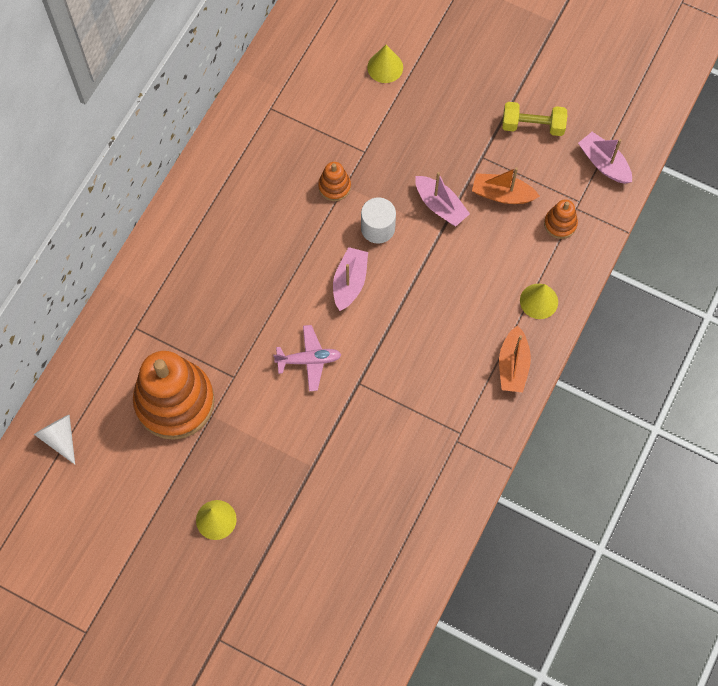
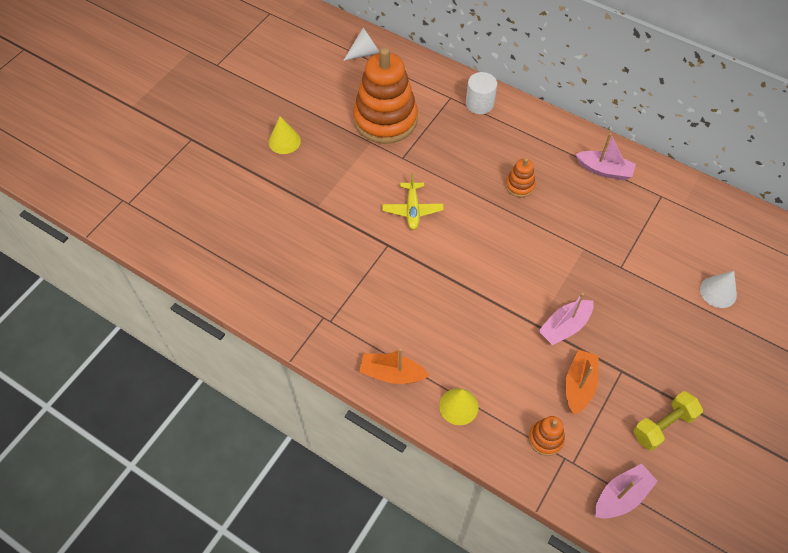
camera: 95 degrees right, 10 degrees down
(309, 360) = (412, 210): pink plane -> yellow plane
(334, 187) = (582, 240): orange stacking toy -> orange stacking toy (519, 185)
(350, 282) = (485, 245): pink boat -> pink boat (604, 170)
(378, 228) = (539, 271): white cylinder -> white cylinder (479, 104)
(385, 67) = (718, 292): yellow cone -> white cone
(532, 125) = (663, 425): yellow dumbbell -> yellow dumbbell turned 45 degrees clockwise

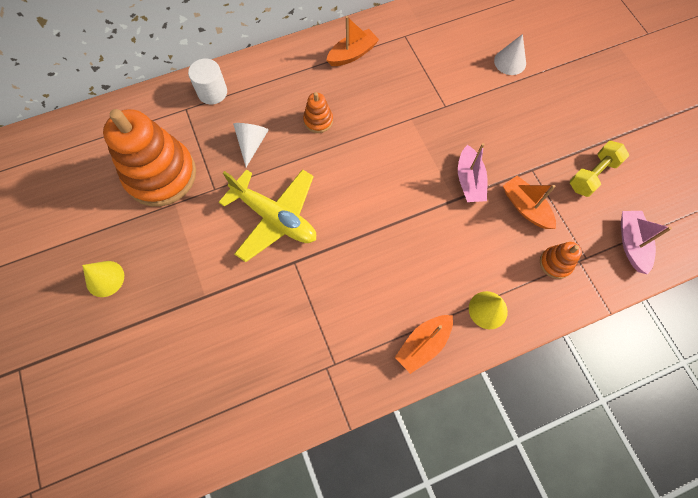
camera: 55 degrees left, 10 degrees up
(365, 53) = (70, 142): white cone -> white cone (252, 143)
(412, 210) = (275, 218): yellow plane -> yellow plane, size x1.70
(604, 170) = (352, 54): pink boat -> orange boat
(663, 425) = (592, 175): yellow dumbbell -> yellow dumbbell turned 45 degrees clockwise

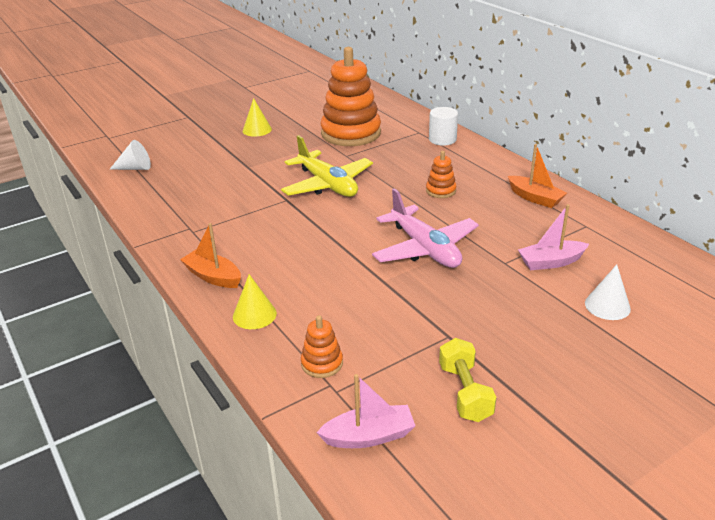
camera: 80 degrees right, 35 degrees down
(252, 143) = (398, 164): white cone -> white cone (135, 168)
(275, 218) = (327, 185): yellow plane -> yellow plane turned 60 degrees counterclockwise
(413, 157) = (425, 248): none -> pink plane
(469, 181) = (410, 288): pink boat -> pink boat (551, 262)
(525, 207) = (391, 334): orange boat -> none
(592, 175) = (465, 392): yellow dumbbell -> yellow dumbbell turned 45 degrees clockwise

